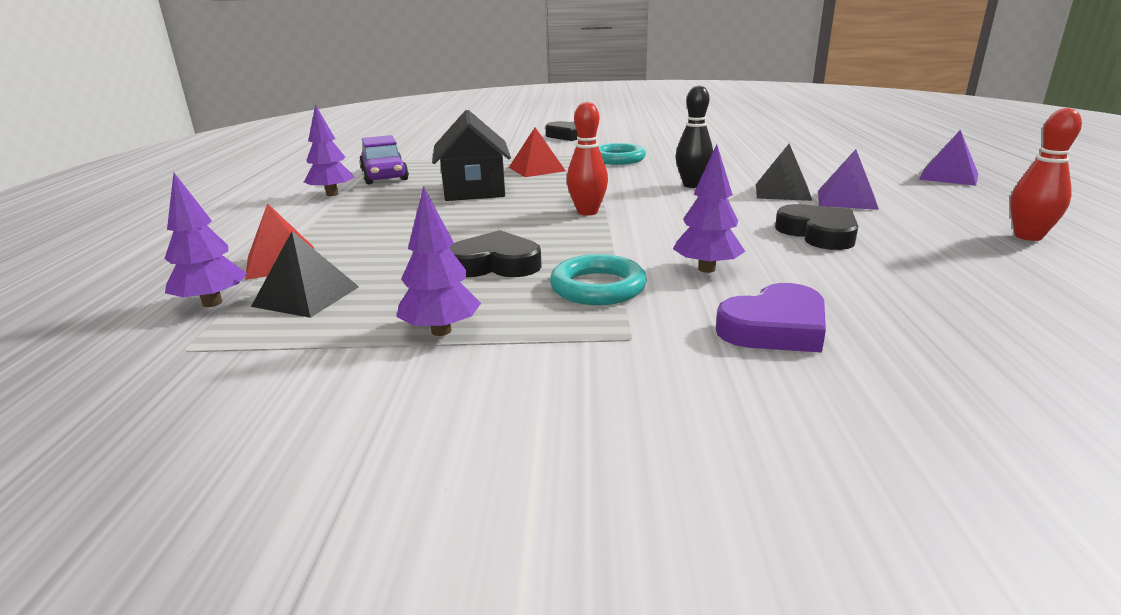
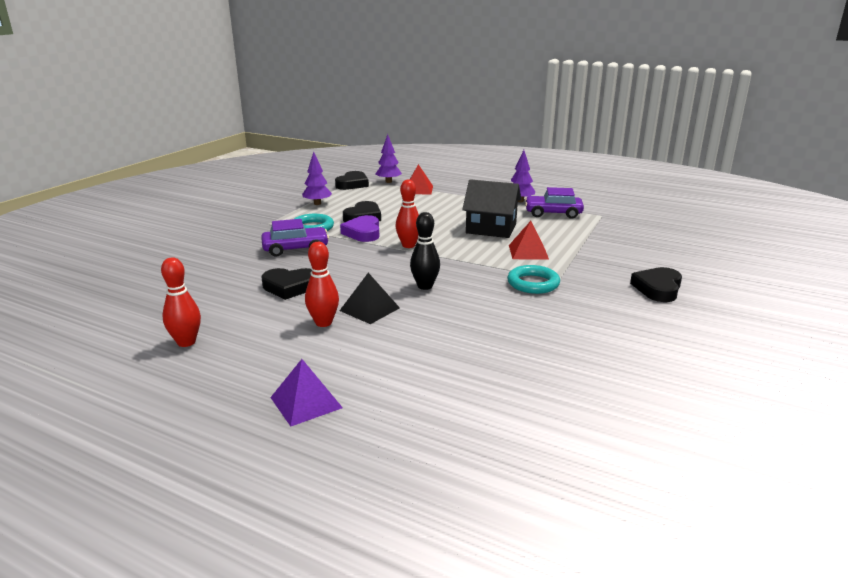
camera: 115 degrees right, 0 degrees up
(240, 339) = (352, 184): none -> black heart
(306, 296) = (375, 191): black pyramid -> none
(707, 269) = (295, 249): purple tree -> purple car
(775, 328) = (235, 243): purple heart -> purple heart (363, 233)
(847, 199) = (323, 323): purple pyramid -> red bowling pin

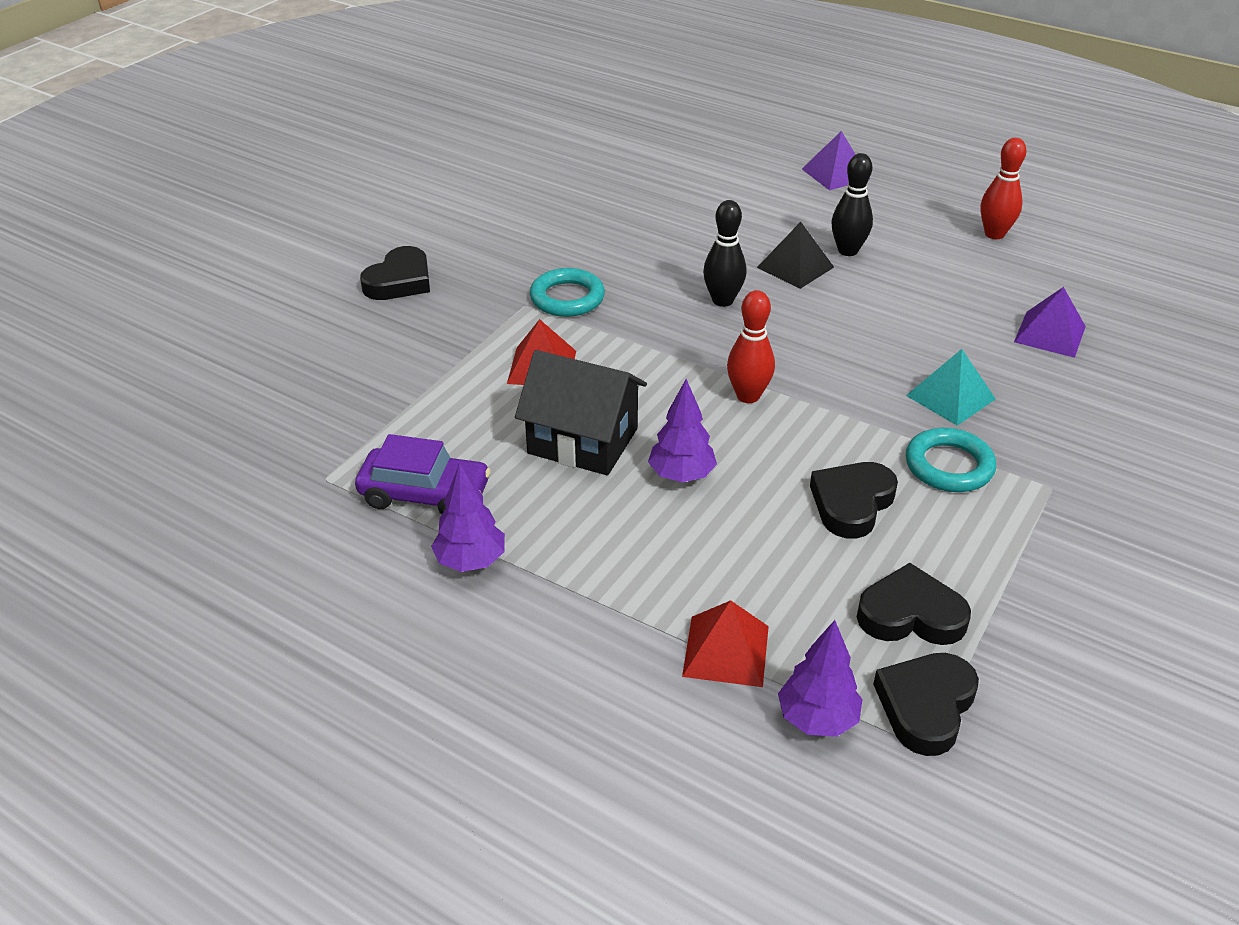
camera: 175 degrees left, 15 degrees up
(209, 277) = (1049, 334): none -> purple pyramid
(290, 287) = (916, 309): black heart -> black heart (910, 615)
(295, 249) = (950, 397): purple car -> turquoise pyramid
(317, 204) = (982, 578): purple tree -> purple tree (681, 475)
(323, 323) = (848, 251): red bowling pin -> black bowling pin
(363, 233) = (839, 441): purple heart -> none

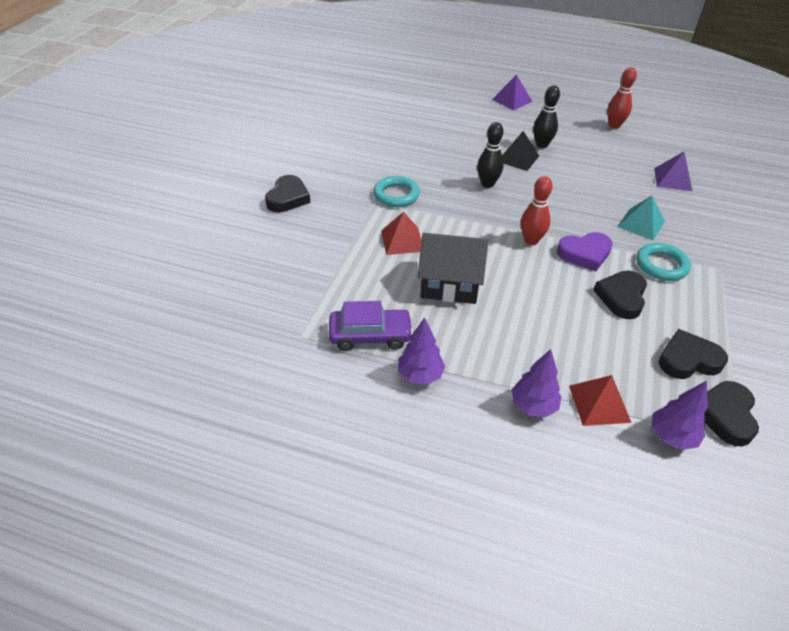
camera: 15 degrees left, 5 degrees up
(681, 475) = (518, 296): purple tree -> purple tree (533, 406)
(826, 429) = (584, 254): none -> purple heart

